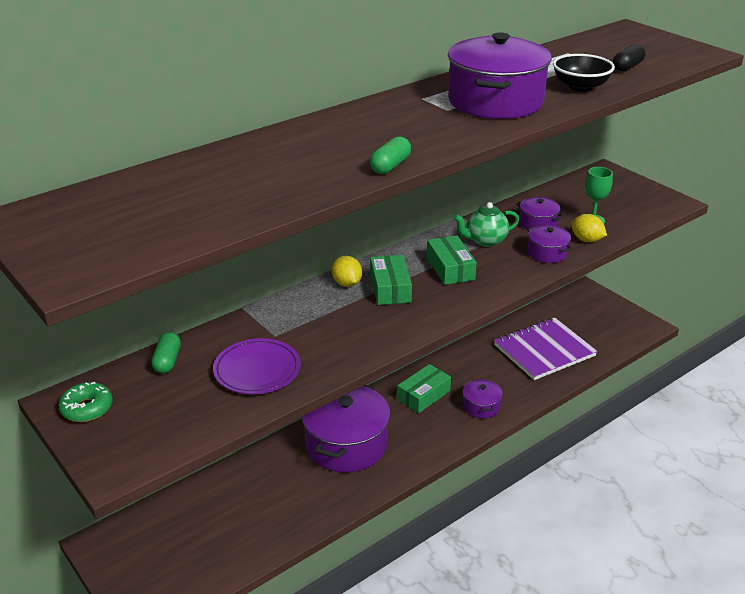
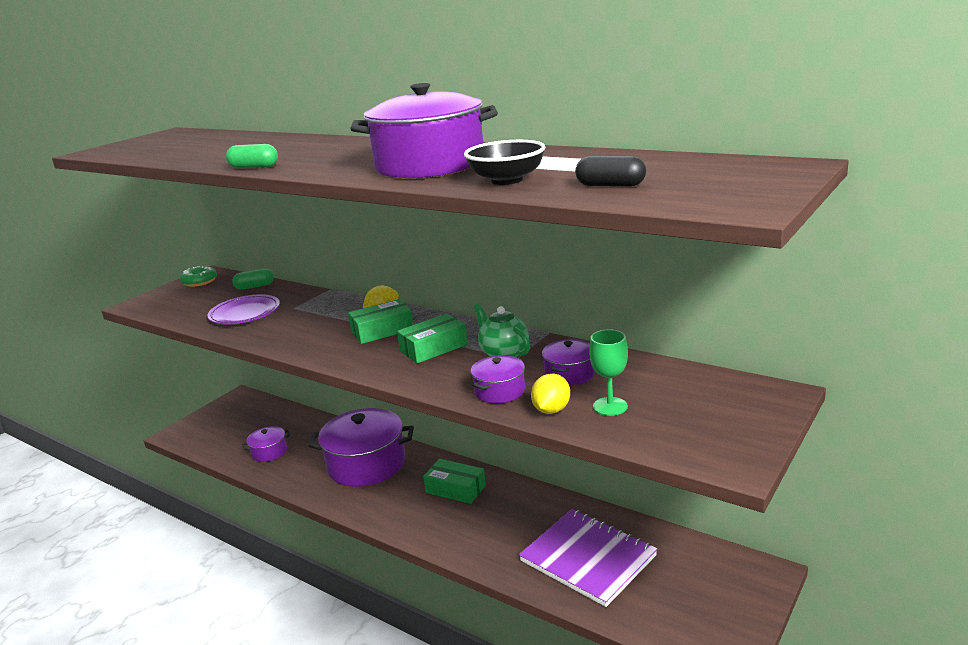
camera: 75 degrees right, 10 degrees down
(481, 406) = (454, 531): purple pot -> purple pot (269, 452)

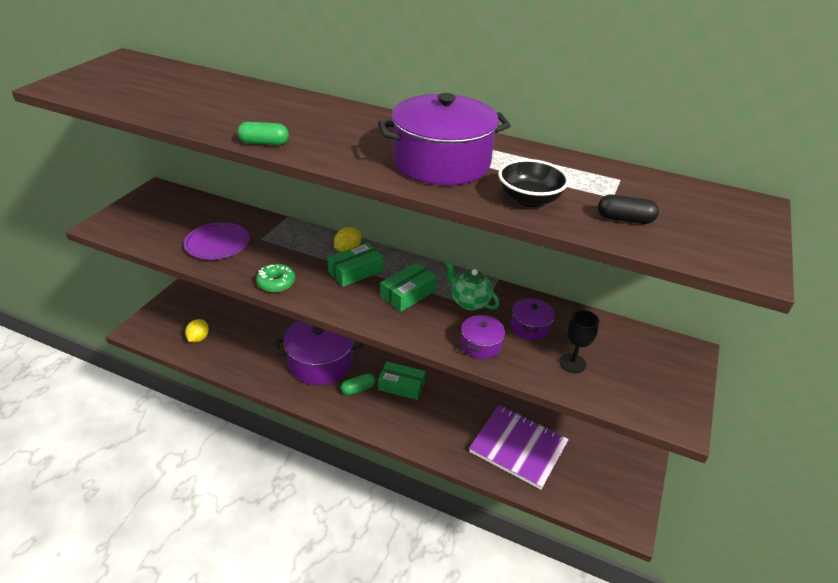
camera: 15 degrees left, 15 degrees up
(200, 282) = (153, 199): green donut -> green donut (276, 283)
(254, 286) = (212, 209): green capsule -> green capsule (358, 389)
(269, 452) = (230, 350): purple pot -> none
(551, 410) = (529, 366): yellow lemon -> yellow lemon (198, 338)
(610, 406) = (572, 363): green goblet -> black goblet

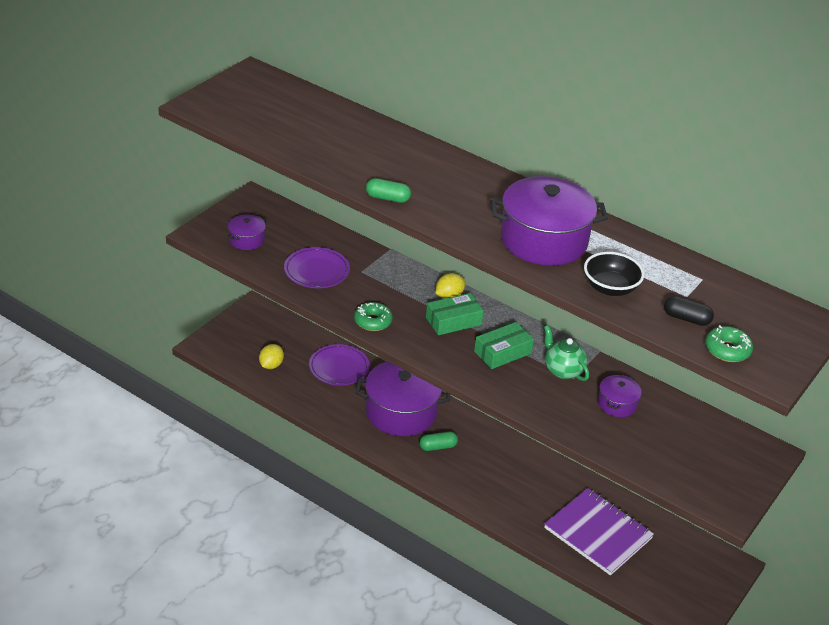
camera: 10 degrees right, 0 degrees up
(261, 331) = (339, 368): none -> purple plate
(401, 386) = (485, 451): green box -> none
(481, 345) = (562, 413): purple pot -> purple pot (246, 240)
(572, 363) = (647, 444): black goblet -> none
(686, 246) = (727, 350): none -> green donut

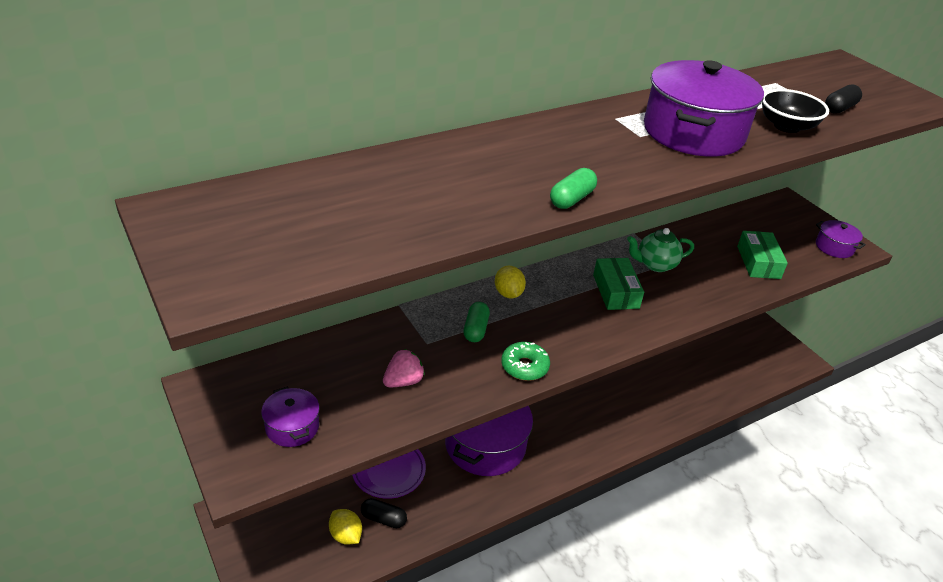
camera: 65 degrees left, 0 degrees up
(296, 379) = (383, 519): none -> black capsule
(316, 271) = (403, 381): purple plate -> pink strawberry
(438, 447) = (548, 435): green capsule -> green capsule (475, 329)
(453, 321) = (551, 305): green box -> green box (758, 262)
(598, 533) = (694, 372): purple notebook -> none
(617, 404) = (712, 252): purple pot -> purple pot (834, 247)
(727, 350) = (888, 107): green donut -> none

